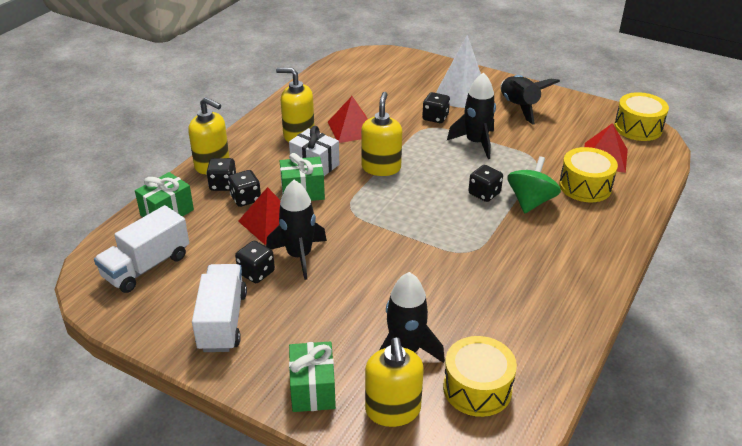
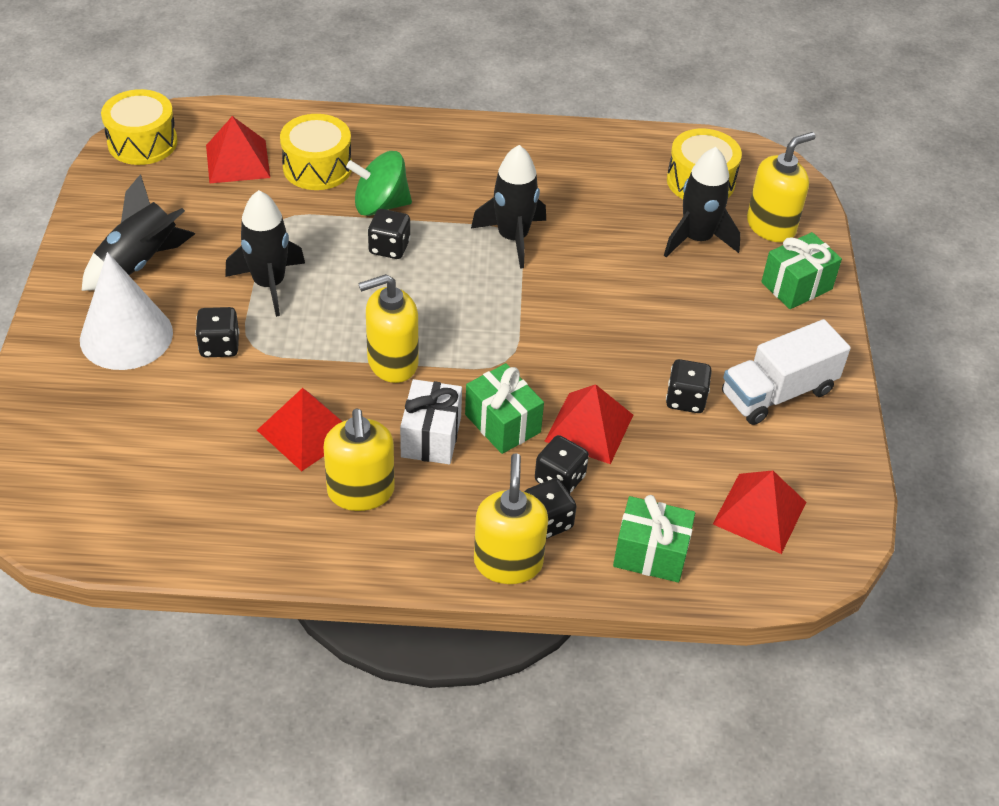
camera: 120 degrees left, 10 degrees up
(146, 266) = (760, 512): white truck -> red pyramid
(299, 256) = (628, 373): black rocket -> black rocket (512, 238)

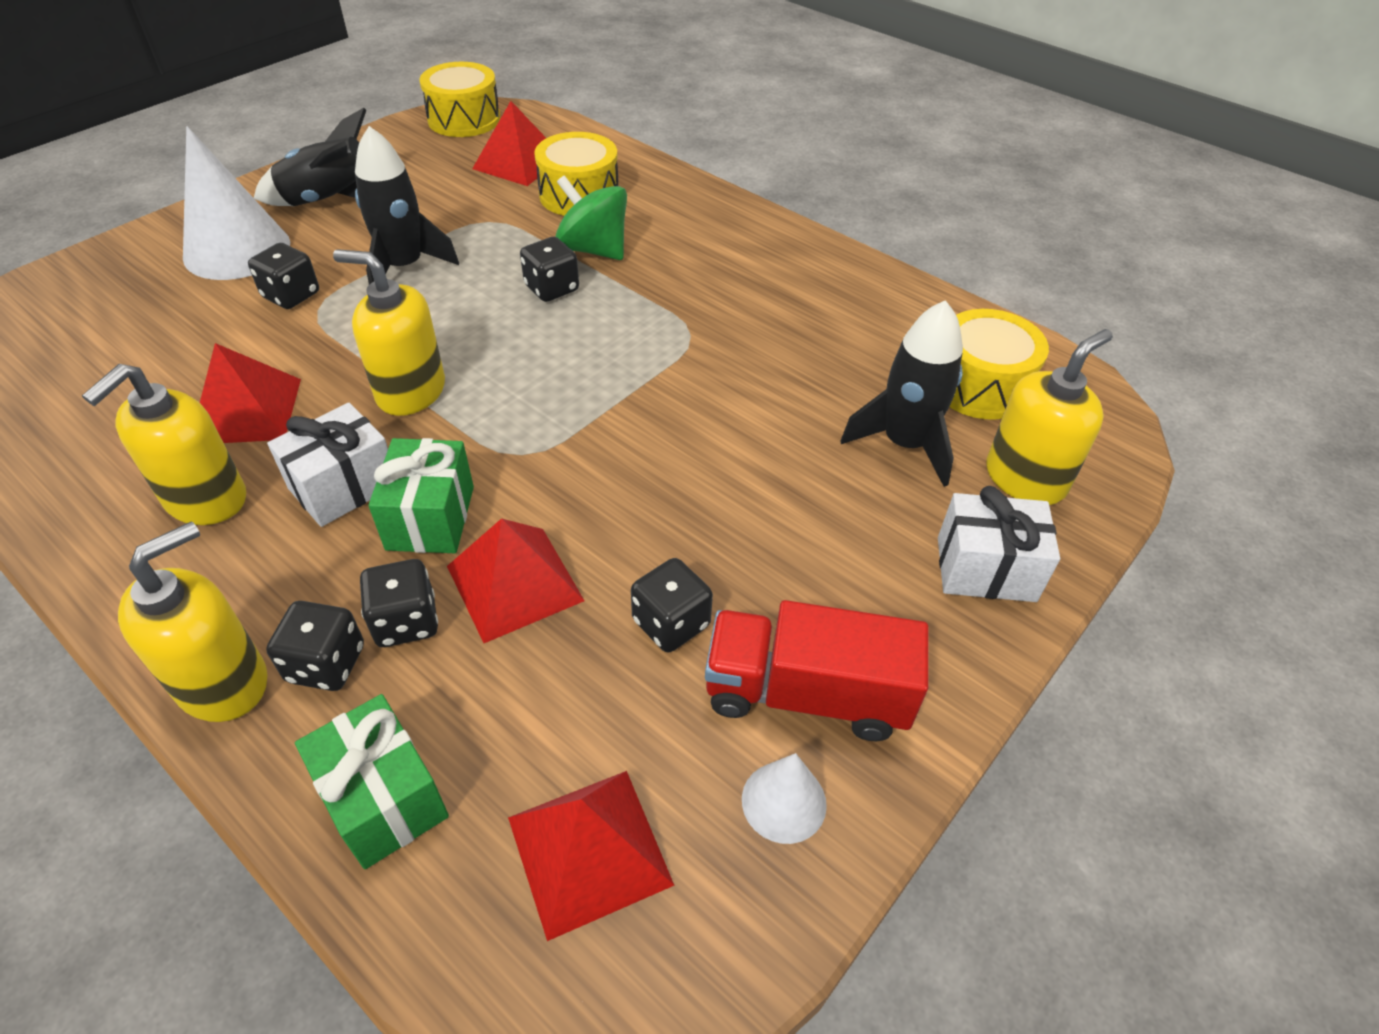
camera: 40 degrees right, 0 degrees up
(512, 238) = (686, 338): black rocket -> none
(771, 226) = (1025, 478): yellow soap dispenser -> yellow soap dispenser turned 45 degrees counterclockwise
(777, 393) = (806, 693): white truck -> red truck
(796, 286) = (986, 569): green gift -> white gift
(814, 442) = (784, 801): none -> white cone

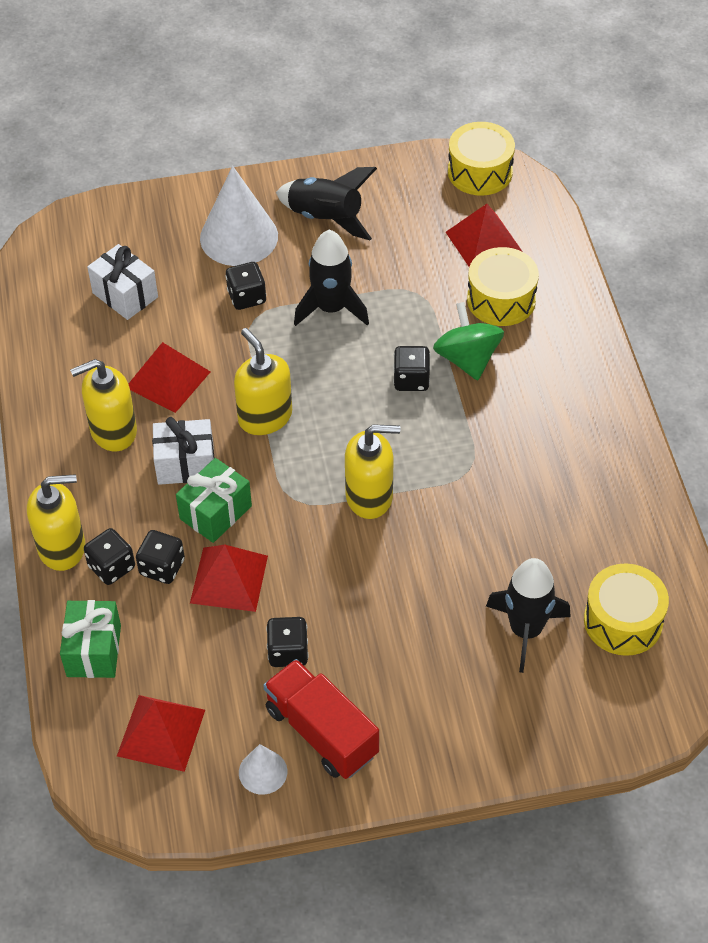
camera: 40 degrees right, 5 degrees up
(986, 569) = (487, 734): white gift -> white gift (125, 295)
(1025, 478) = (576, 699): yellow soap dispenser -> yellow soap dispenser (369, 496)

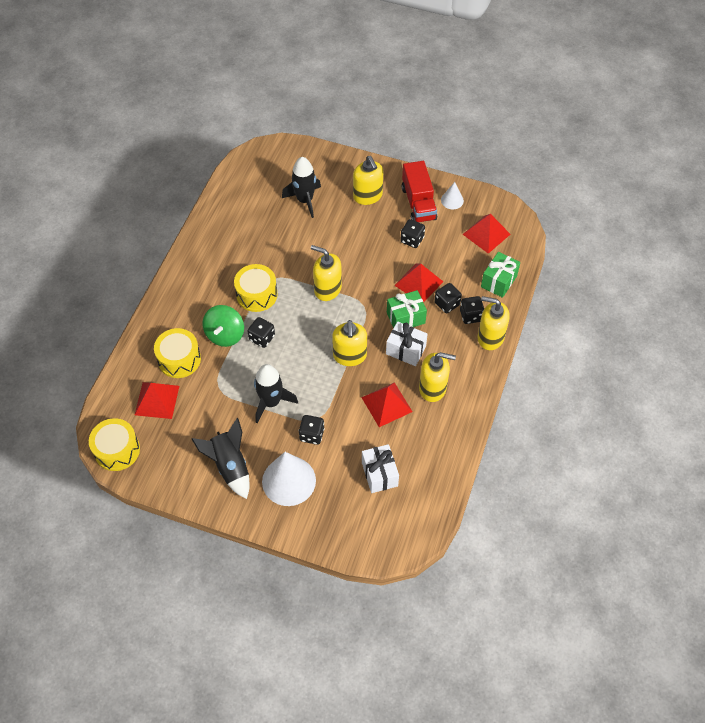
camera: 150 degrees left, 5 degrees up
(422, 698) = (367, 196): none -> yellow soap dispenser
(623, 621) = (262, 185): yellow drum -> yellow drum (257, 294)

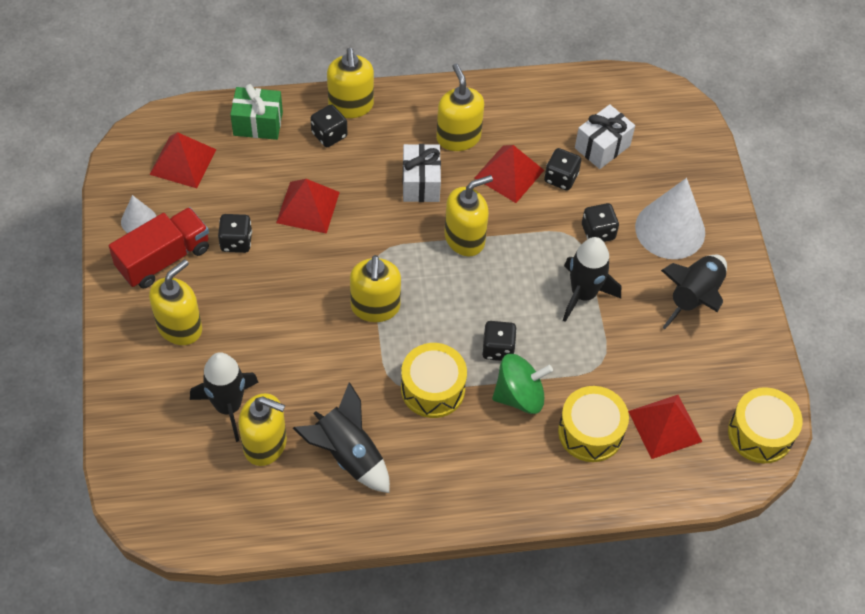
camera: 120 degrees left, 0 degrees up
(242, 240) = (348, 455): none -> black rocket
(272, 208) = (265, 444): none -> yellow soap dispenser
(405, 318) = (371, 201): green gift -> none
(447, 304) = (324, 165): black dice -> black dice (561, 178)

